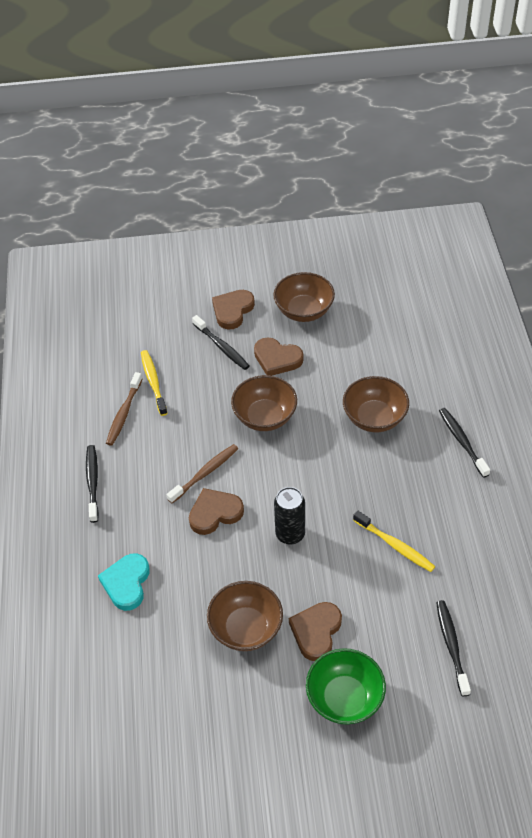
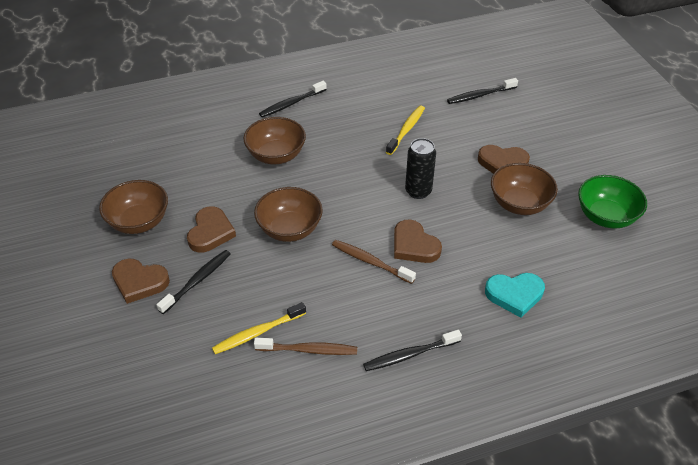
camera: 105 degrees left, 5 degrees down
(344, 698) = (548, 141): green bowl -> green bowl (606, 216)

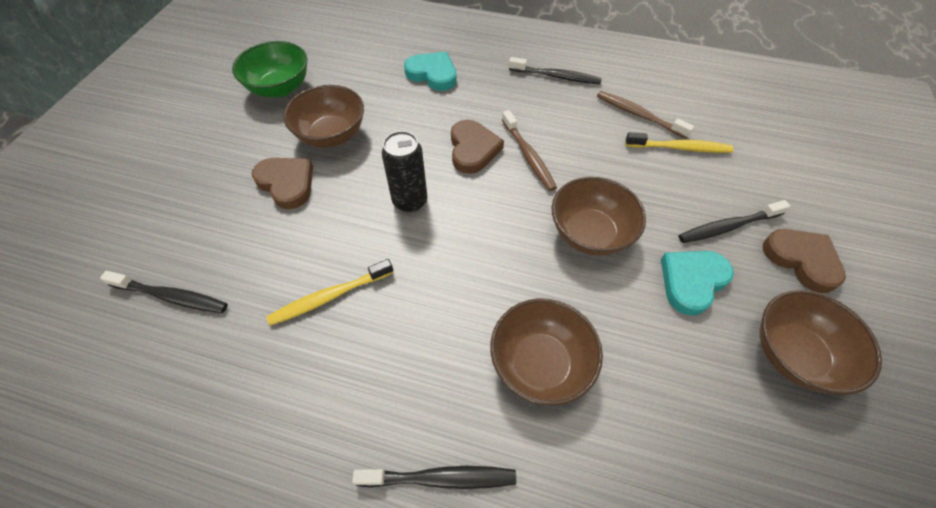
camera: 145 degrees left, 10 degrees up
(210, 232) = (692, 281): brown heart -> turquoise heart

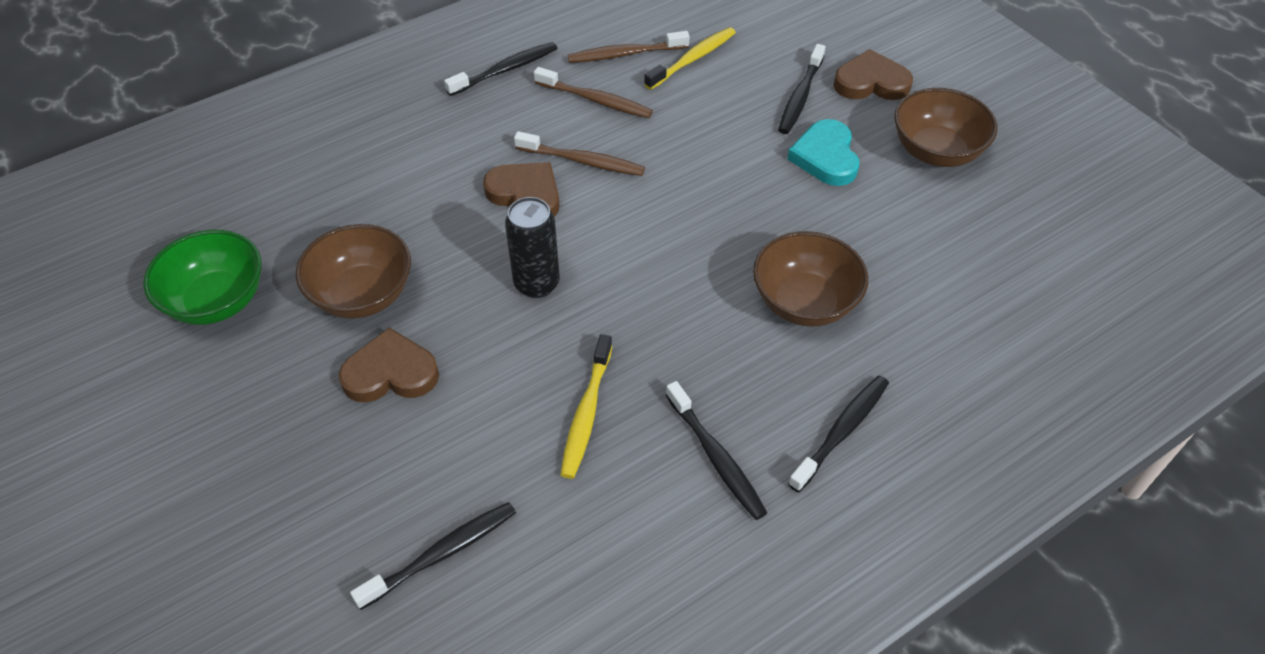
camera: 50 degrees left, 5 degrees down
(350, 401) = (716, 457): none -> black toothbrush
(433, 74) = (376, 156): turquoise heart -> none
(584, 128) = (596, 100): none -> brown toothbrush
(590, 233) = (716, 183): brown bowl -> none

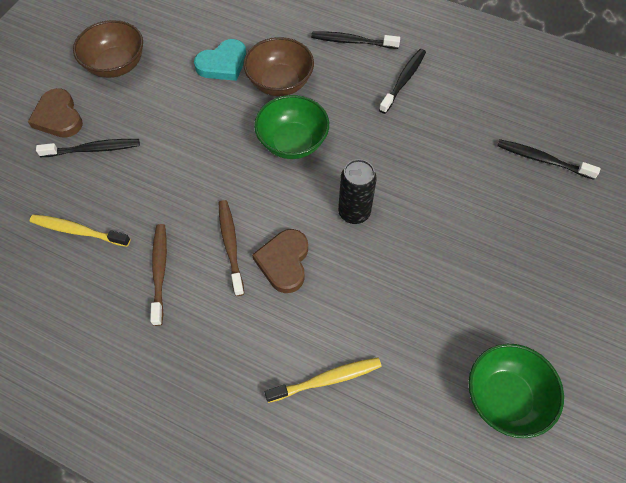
camera: 120 degrees left, 10 degrees up
(362, 295) = (432, 306): brown bowl -> none
(391, 373) = (471, 249): brown heart -> none
(505, 70) = (154, 359): black toothbrush -> none
(586, 413) = (421, 142): yellow toothbrush -> yellow toothbrush (327, 379)
(625, 54) = (92, 280): brown toothbrush -> none
(688, 272) = (292, 142): none -> green bowl
(825, 157) = (150, 115): turquoise heart -> turquoise heart (223, 64)

